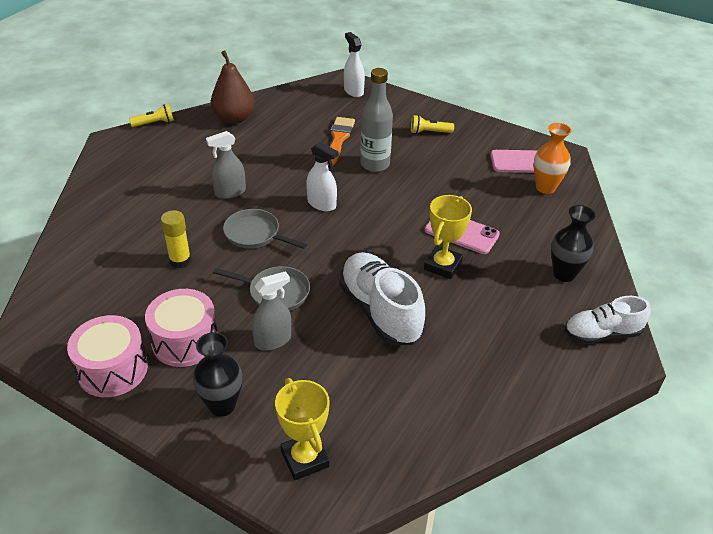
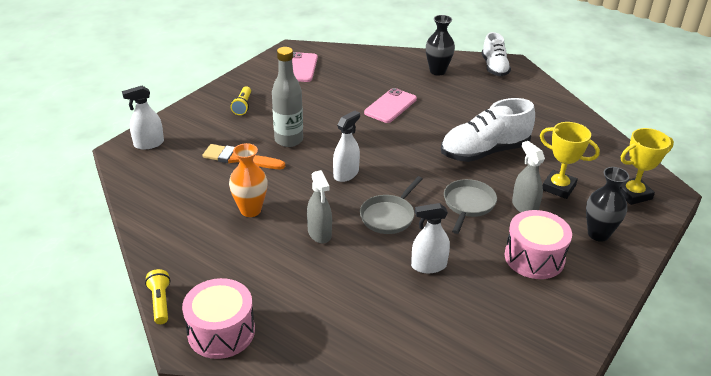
camera: 85 degrees left, 5 degrees down
(113, 369) = (577, 302): pink drum -> pink drum (221, 332)
(180, 261) = (428, 266): yellow glue stick -> white spray bottle
(234, 118) = (173, 232): brown pear -> none
(443, 266) = (430, 119): yellow trophy -> yellow trophy (558, 187)
(545, 188) = (336, 63): orange vase -> orange vase (250, 210)

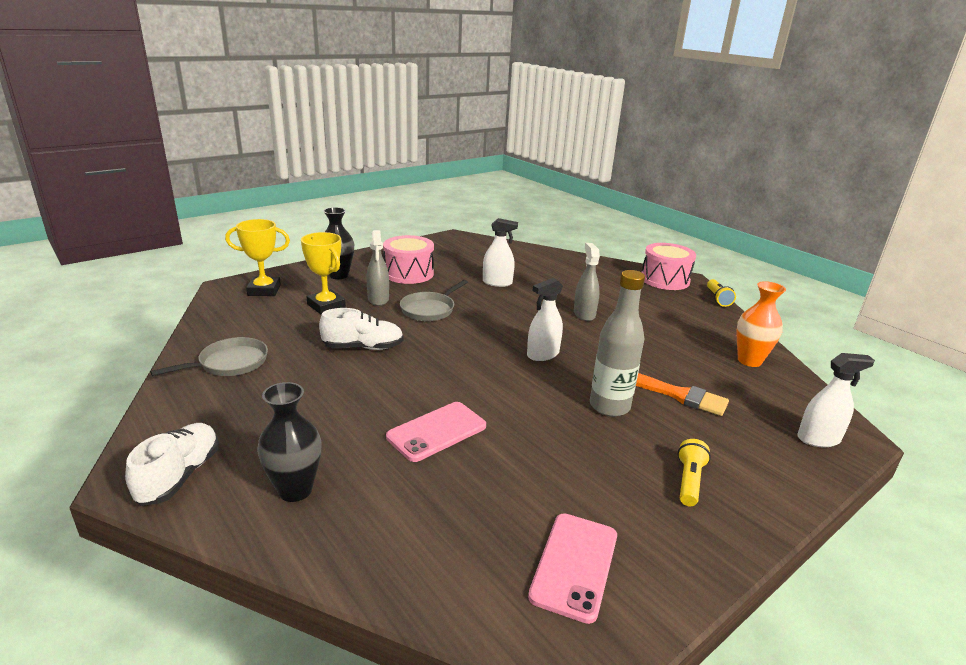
camera: 165 degrees left, 10 degrees down
(250, 210) = (653, 341): orange vase -> orange vase (749, 361)
(389, 216) = (512, 314): grey pan -> grey pan (229, 363)
(484, 152) = (363, 347): white shoe -> white shoe, size x0.64

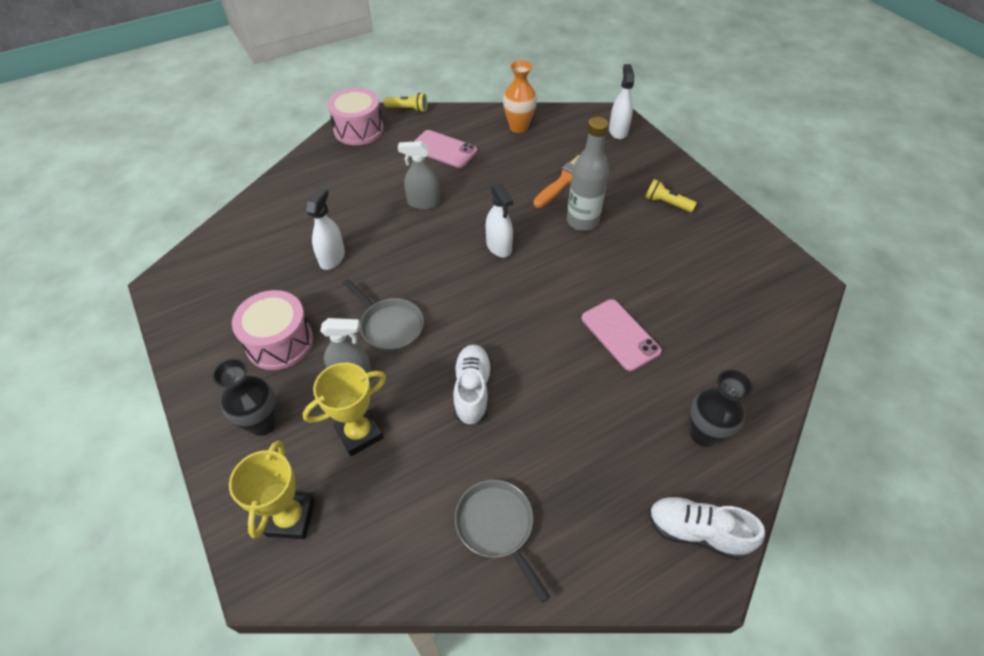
camera: 80 degrees left, 25 degrees up
(574, 565) = (750, 275): pink phone -> pink phone (443, 149)

